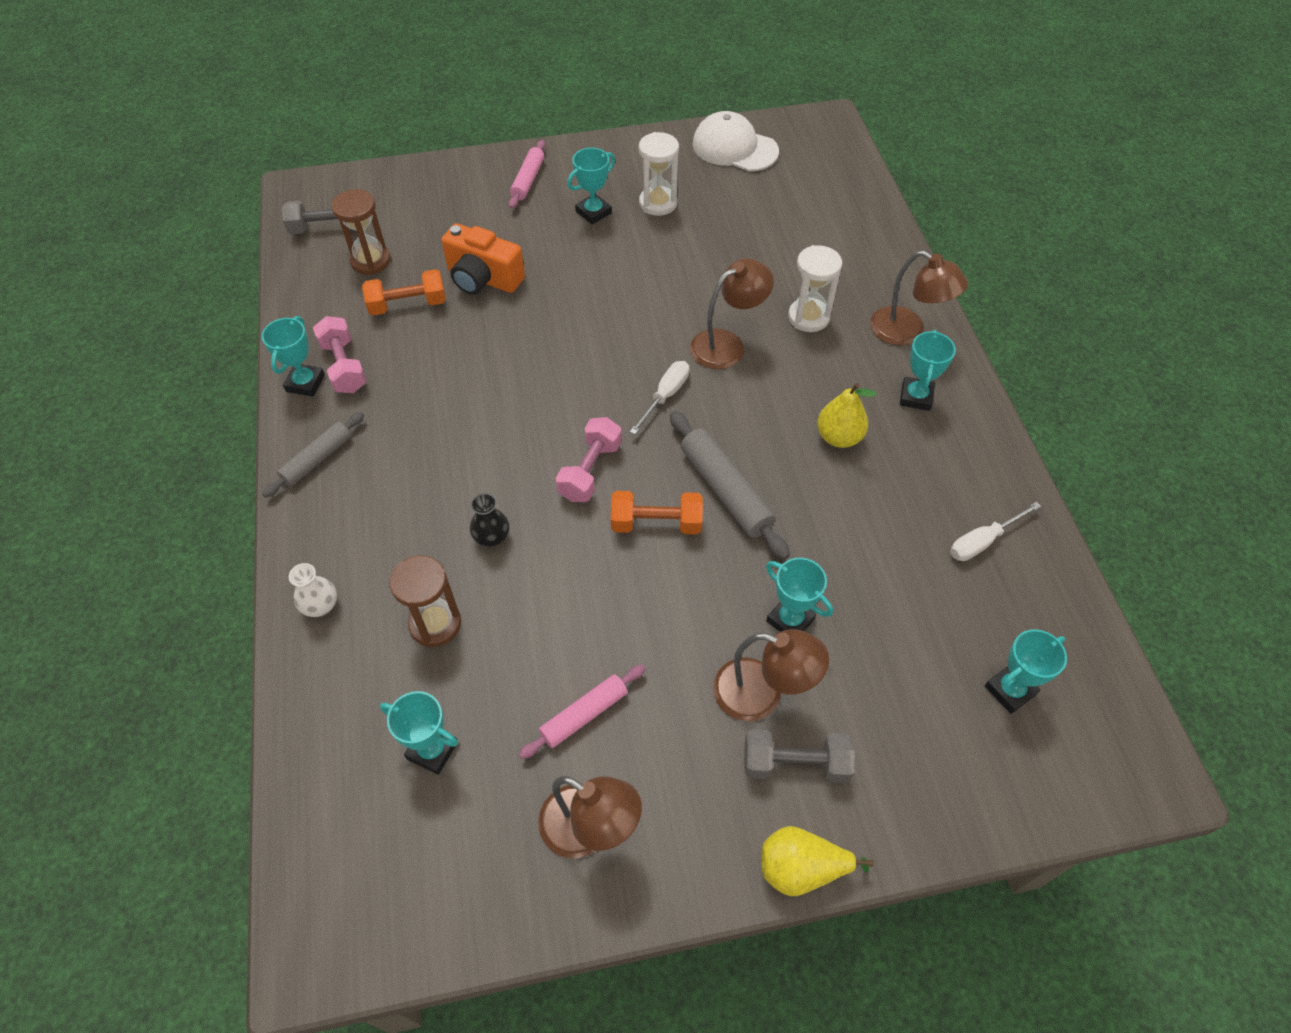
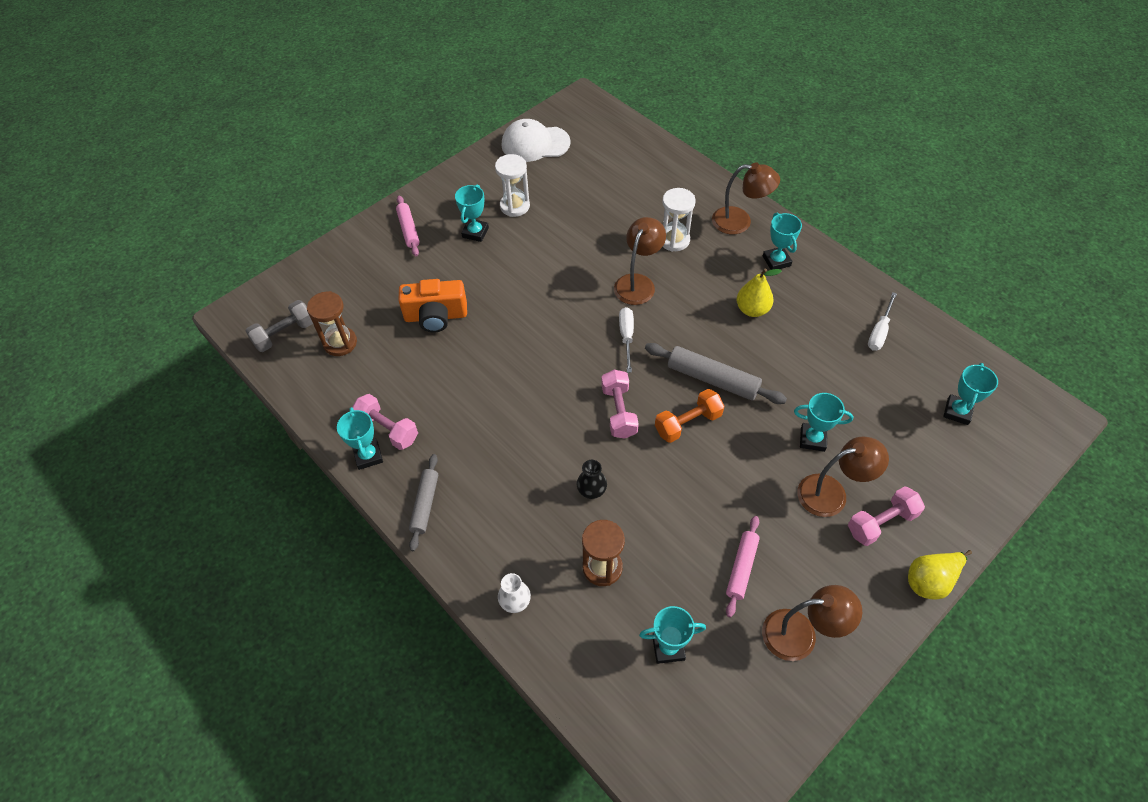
camera: 30 degrees left, 0 degrees up
(408, 305) = (396, 361): orange dumbbell -> none
(795, 764) = (881, 523): grey dumbbell -> pink dumbbell

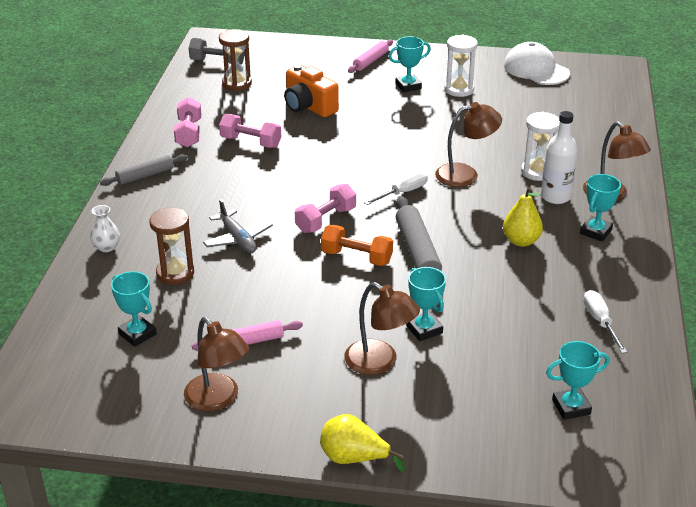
camera: 50 degrees right, 20 degrees down
(368, 456) = (159, 136): turquoise trophy -> none
(591, 490) = (238, 239): black vase -> grey plane
(715, 252) = (555, 197): none -> white bottle
(879, 332) = (600, 322): white screwdriver -> white screwdriver turned 90 degrees clockwise
(881, 523) = (382, 404): pink dumbbell -> pink dumbbell (250, 142)

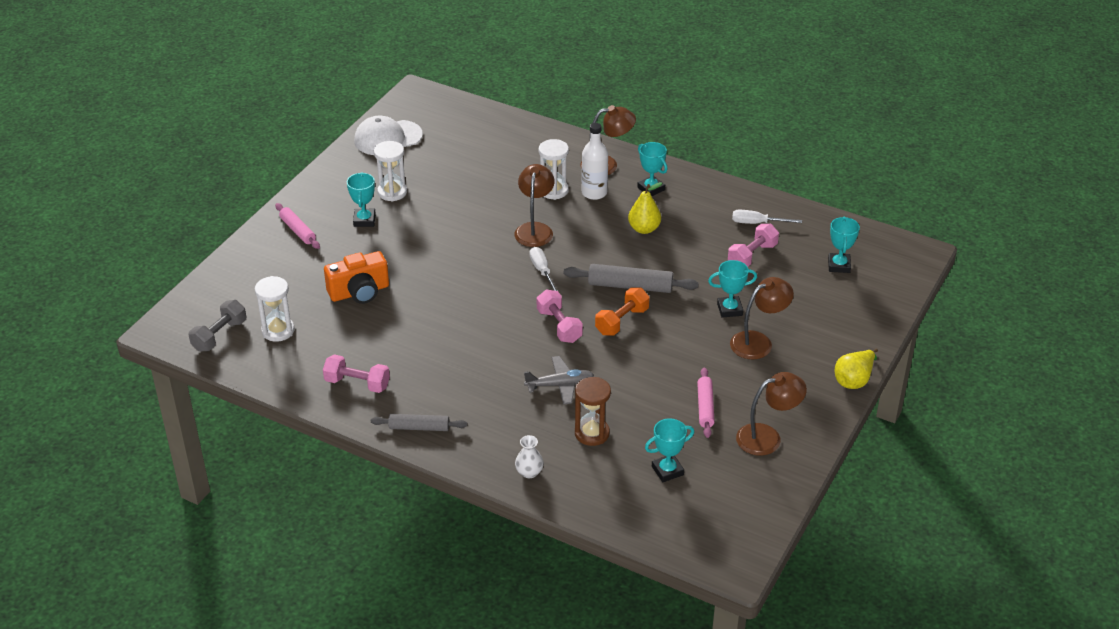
camera: 70 degrees left, 5 degrees up
(145, 175) = (419, 427): grey rolling pin -> grey rolling pin turned 75 degrees counterclockwise
(237, 83) = (278, 331): brown hourglass -> white hourglass
(250, 142) = (401, 344): pink dumbbell -> pink dumbbell (752, 256)

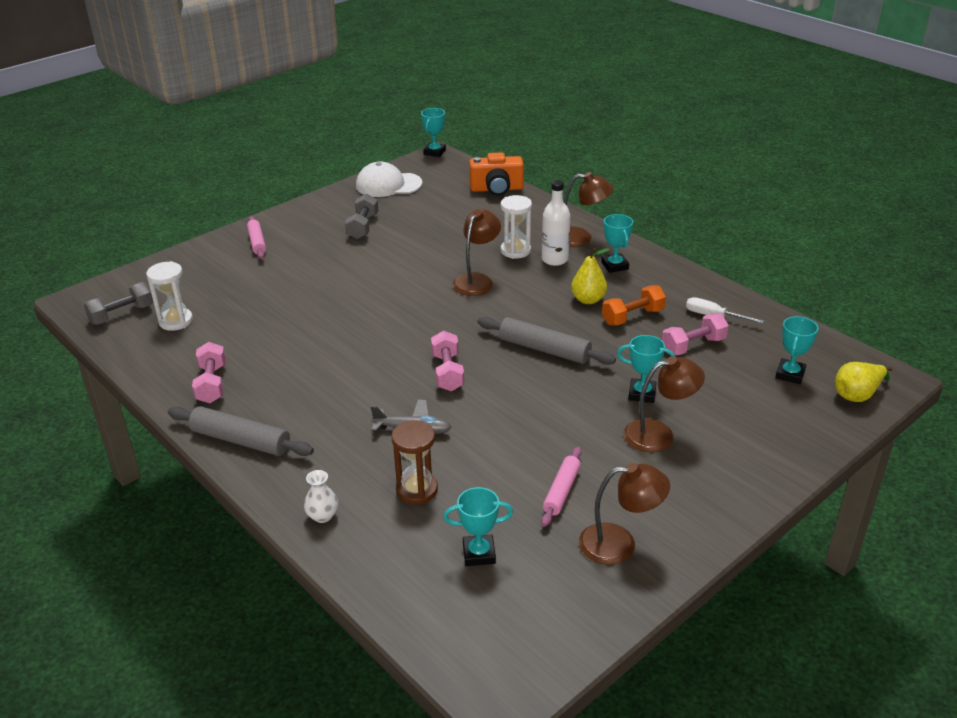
camera: 20 degrees right, 5 degrees down
(357, 383) = (212, 384): pink dumbbell -> pink dumbbell turned 45 degrees clockwise
(359, 292) = (274, 303): orange camera -> orange camera (496, 189)
(364, 220) = (322, 244): turquoise trophy -> turquoise trophy (434, 152)
(392, 192) = (363, 227): white hourglass -> grey dumbbell
(419, 427) = (241, 440): grey rolling pin -> grey rolling pin, size x1.54
(542, 271) = (461, 318): white screwdriver -> none
(622, 321) = (516, 381): orange dumbbell -> orange dumbbell (632, 317)
(854, 380) = (758, 502): yellow pear -> yellow pear (857, 394)

